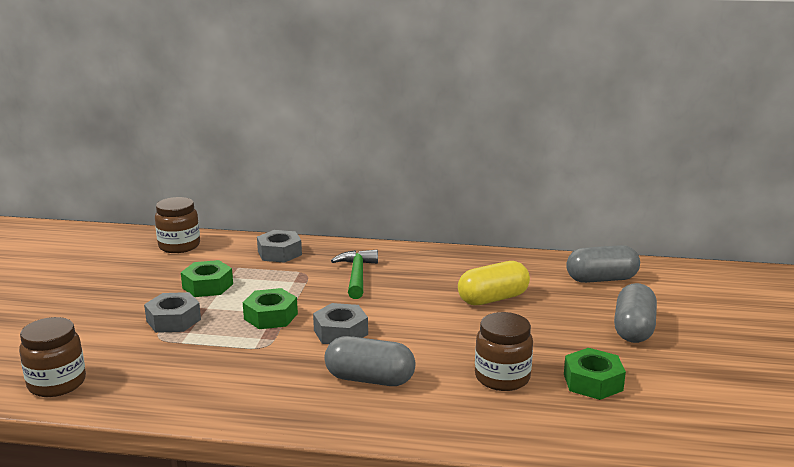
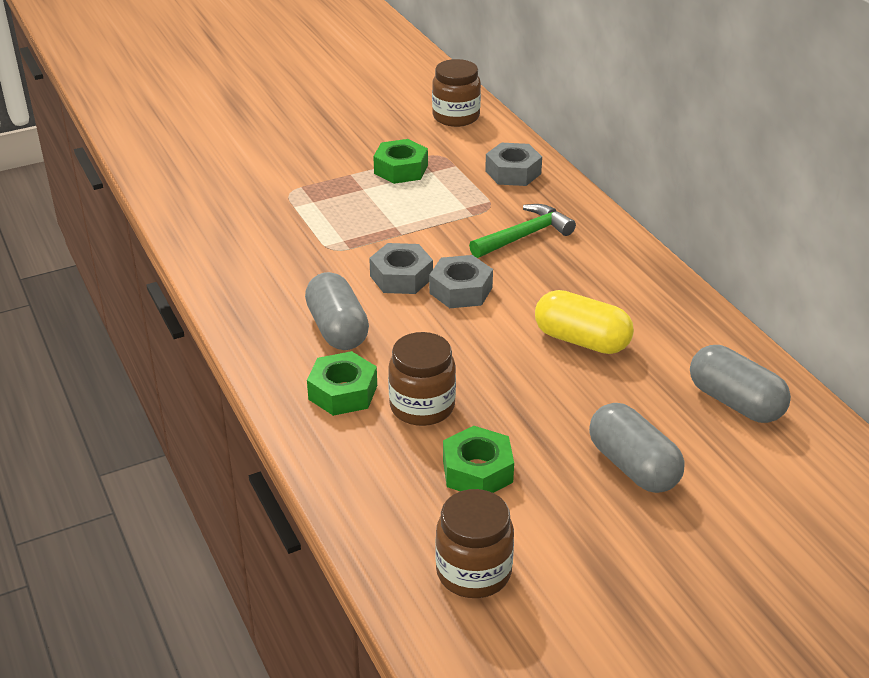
camera: 55 degrees right, 15 degrees up
(57, 383) = (180, 186): brown jar -> brown jar (473, 572)
(173, 320) = (324, 184): grey nut -> grey nut (461, 290)
(271, 316) = (386, 227): green nut -> green nut (343, 392)
(633, 329) = (633, 466): grey capsule -> grey capsule turned 75 degrees clockwise

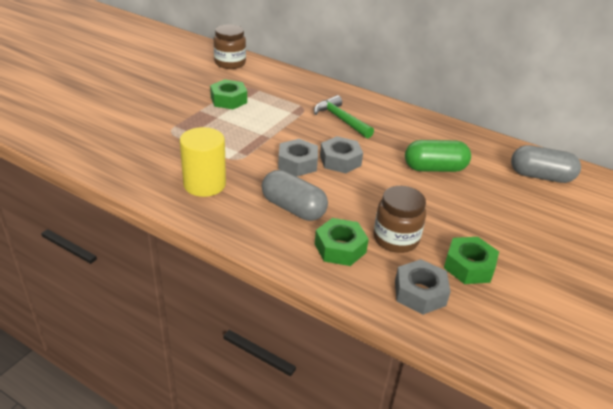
camera: 35 degrees left, 0 degrees up
(265, 268) = (204, 184): none -> yellow cylinder
(473, 572) = (538, 332): brown jar -> none
(513, 172) = (296, 86): grey nut -> grey nut (420, 293)
(524, 236) = (341, 119): green hammer -> green hammer turned 60 degrees counterclockwise
(582, 340) = (434, 168): yellow capsule -> green capsule
(633, 466) = (538, 230): grey capsule -> none

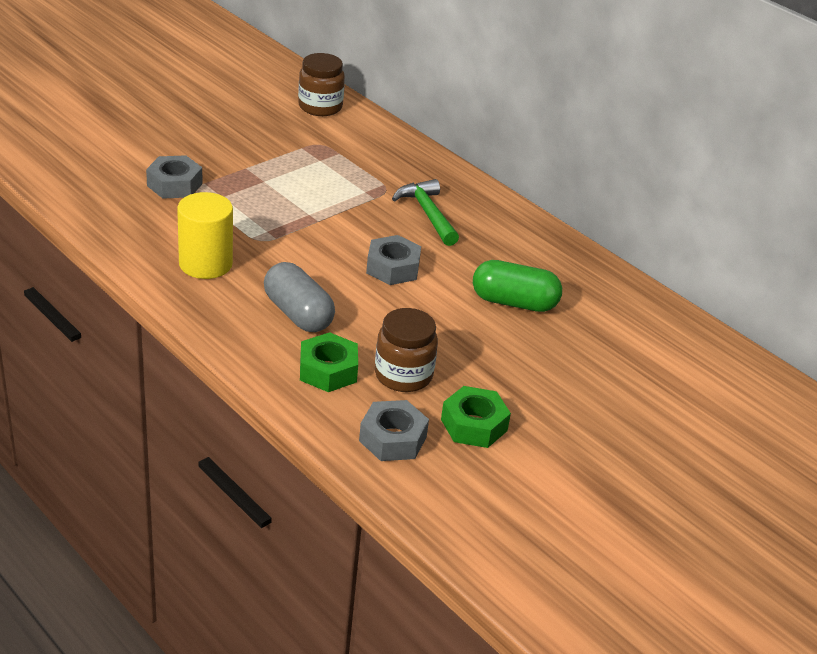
camera: 15 degrees right, 0 degrees up
(228, 100) = (291, 160): green nut -> none
(297, 163) = (335, 260): grey nut -> grey nut (174, 185)
(540, 176) = (657, 342): grey capsule -> none

